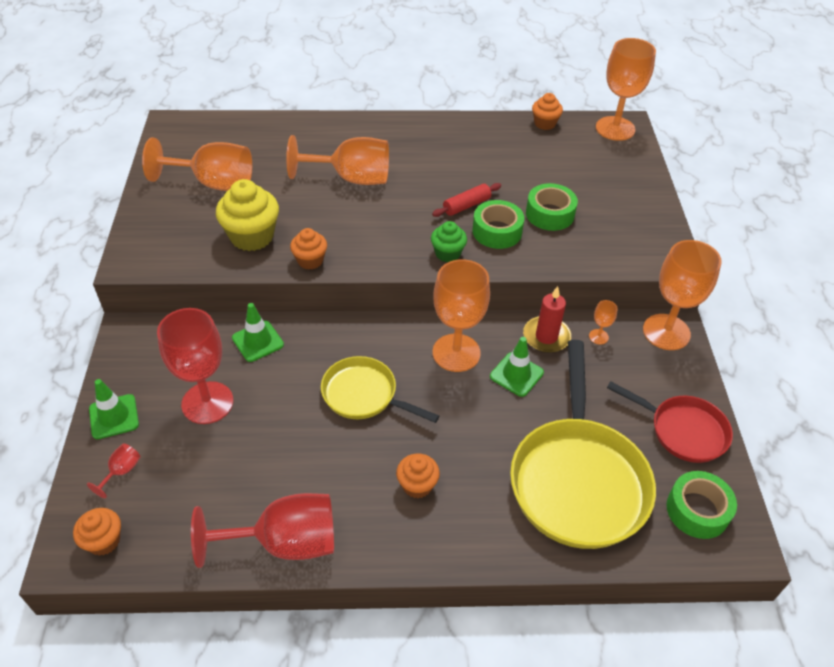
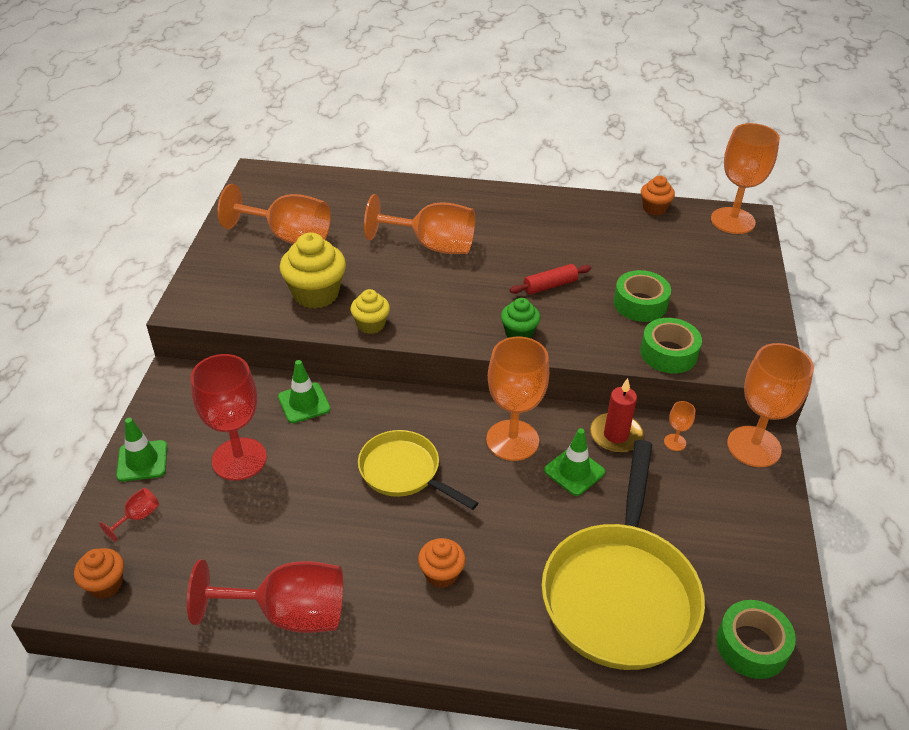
camera: 10 degrees right, 5 degrees down
(310, 260) = (371, 325): orange cupcake -> yellow cupcake
(497, 231) = (577, 316): green tape -> green tape (668, 353)
(683, 431) = (752, 556): red pan -> none

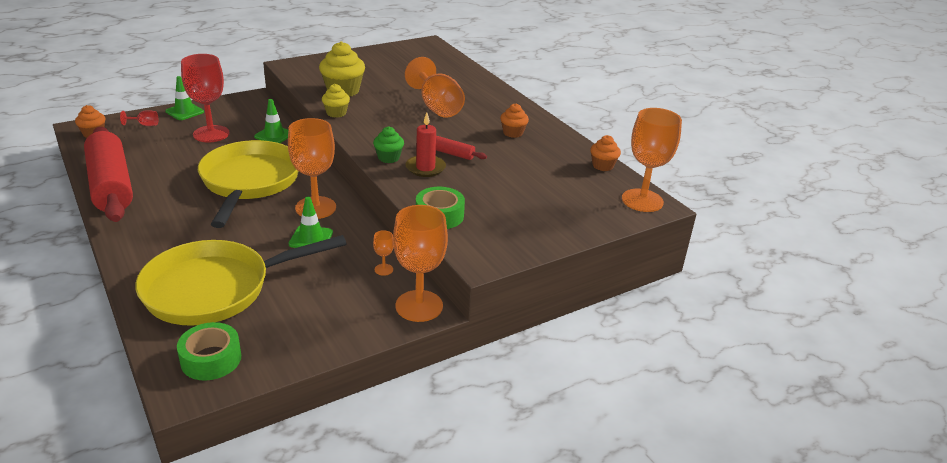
camera: 50 degrees right, 10 degrees down
(288, 237) = (383, 68): orange goblet -> none
(288, 613) = (111, 186): red goblet -> red rolling pin
(404, 472) = (249, 182): yellow pan -> yellow pan, size x1.75
(441, 574) = (178, 220): orange cupcake -> orange cupcake (513, 133)
(616, 435) = (363, 244): red candle -> red candle (425, 168)
(640, 304) = (480, 190): green tape -> none

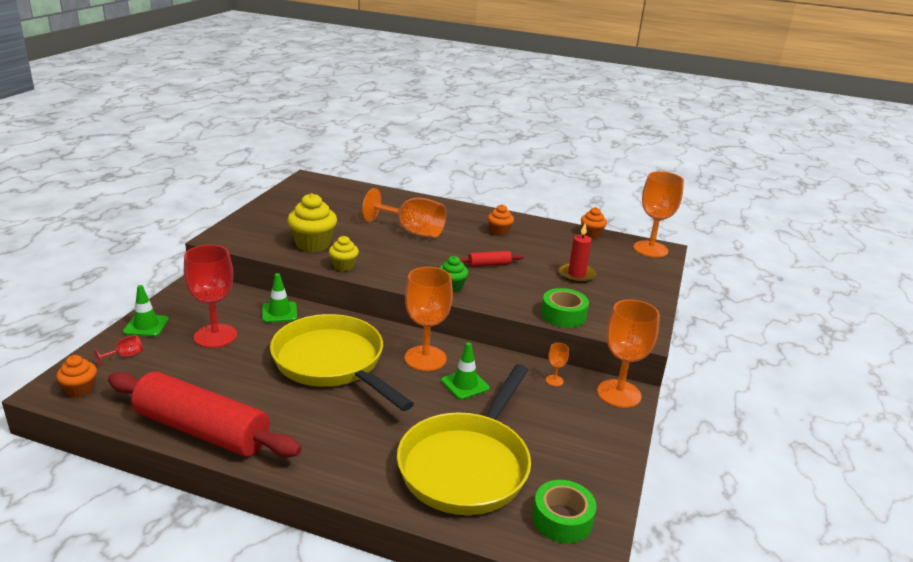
camera: 40 degrees left, 5 degrees down
(425, 168) = (491, 283): red candle -> red candle (576, 275)

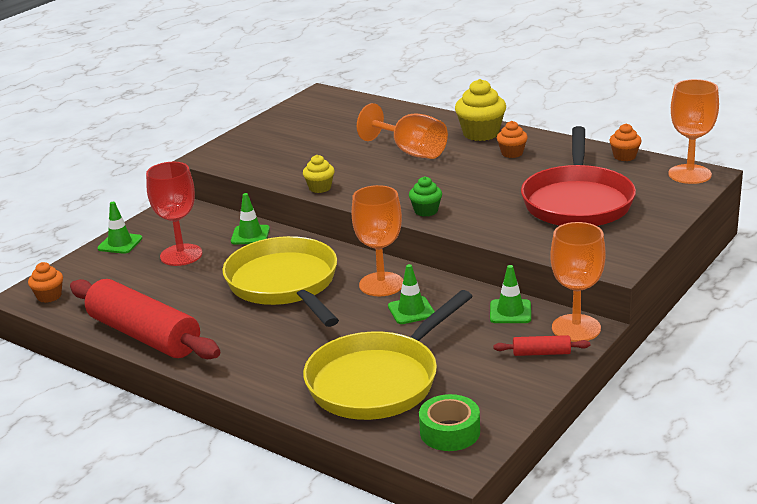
camera: 20 degrees right, 0 degrees up
(125, 356) = (94, 270): red goblet -> none
(313, 244) = (297, 165): yellow cupcake -> yellow cupcake (481, 133)
(489, 264) = (480, 188): red rolling pin -> red rolling pin (541, 353)
(554, 380) = (510, 312): orange goblet -> green traffic cone
(563, 315) = (535, 243): green tape -> none
(576, 275) = (577, 201): red candle -> red pan

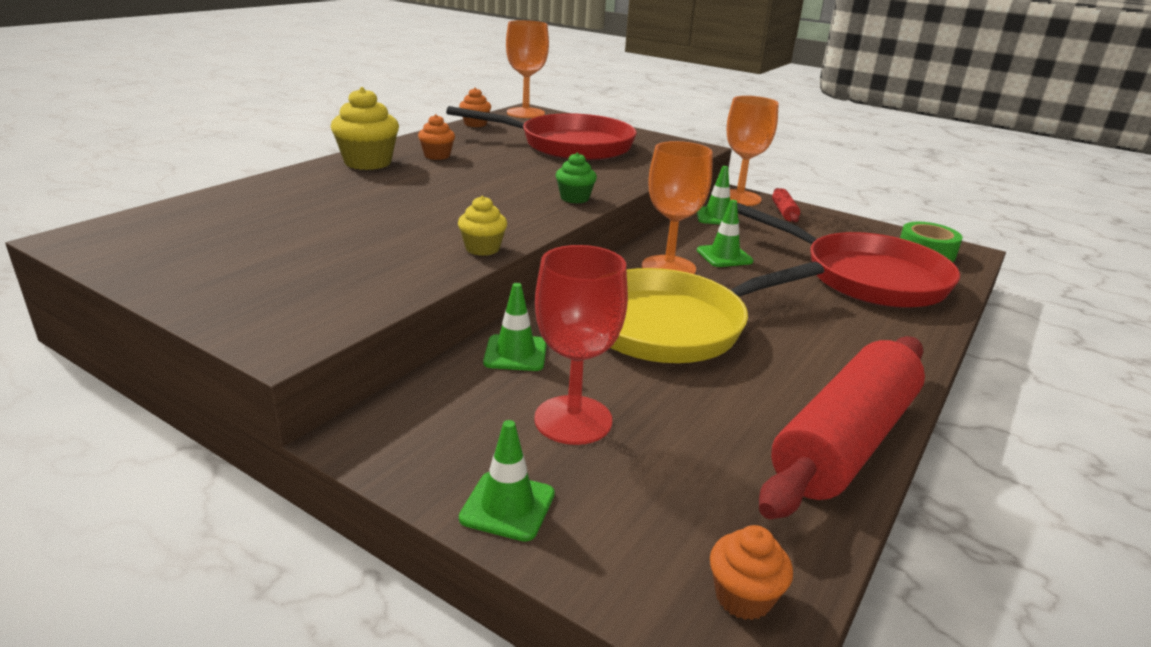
camera: 95 degrees left, 0 degrees up
(378, 380) = (865, 277): yellow pan -> red pan
(411, 152) = (394, 195): orange goblet -> none

